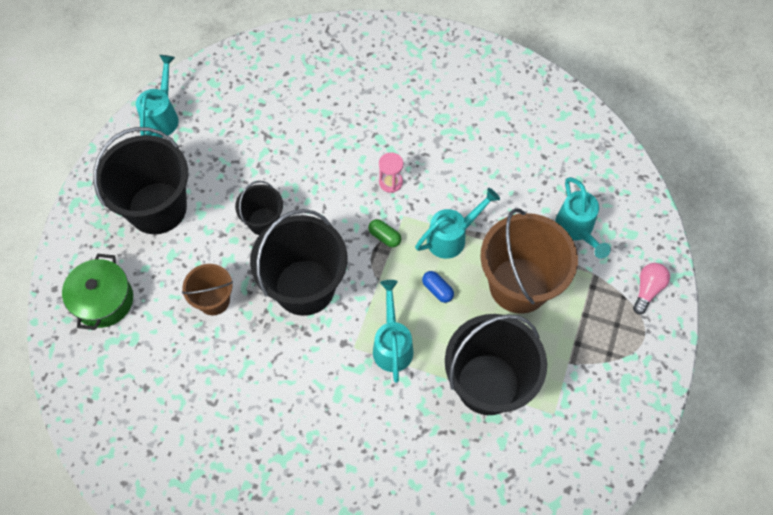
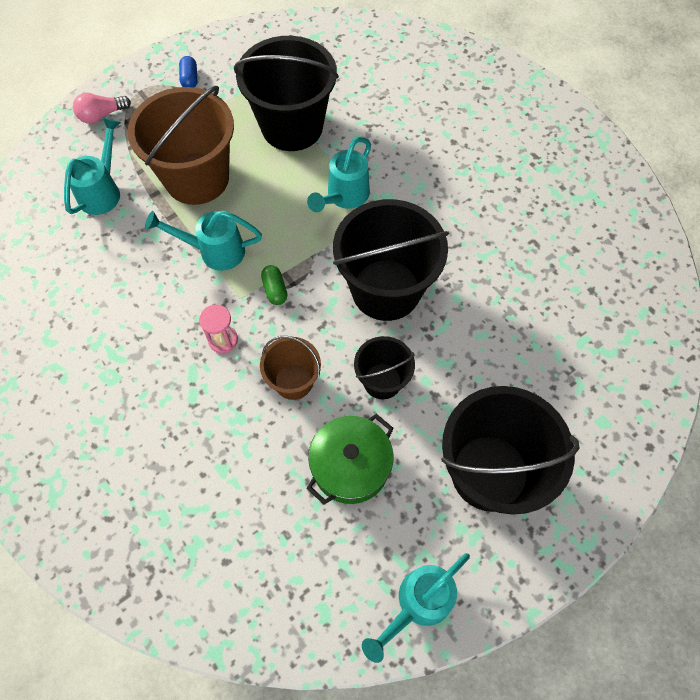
camera: 145 degrees left, 0 degrees up
(103, 300) = (599, 400): green pot -> green pot (350, 466)
(214, 300) = (482, 331): brown bucket -> brown bucket (293, 381)
(437, 290) = (268, 215): blue capsule -> blue capsule (190, 79)

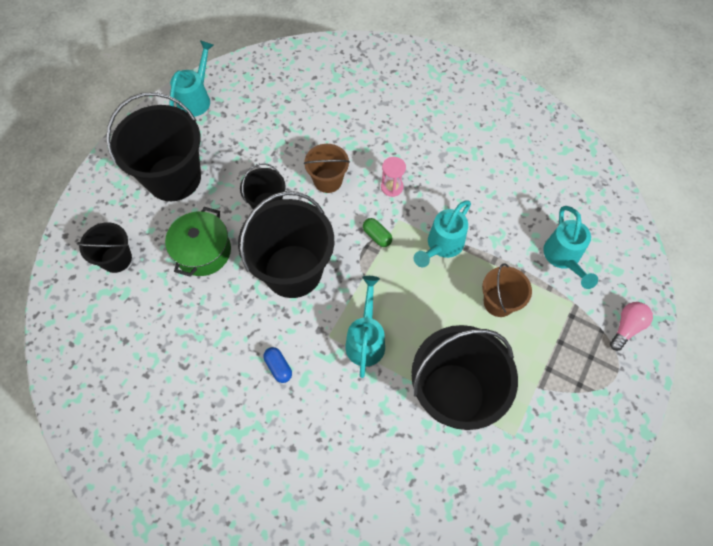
camera: 155 degrees right, 0 degrees up
(190, 79) = (584, 407): blue capsule -> blue capsule (278, 367)
(197, 178) = (499, 302): brown bucket -> brown bucket, size x0.53
(214, 251) = (441, 246): turquoise watering can -> turquoise watering can turned 150 degrees clockwise
(350, 466) = (265, 147): green pot -> green pot (203, 251)
(587, 387) = (116, 259): none -> black bucket

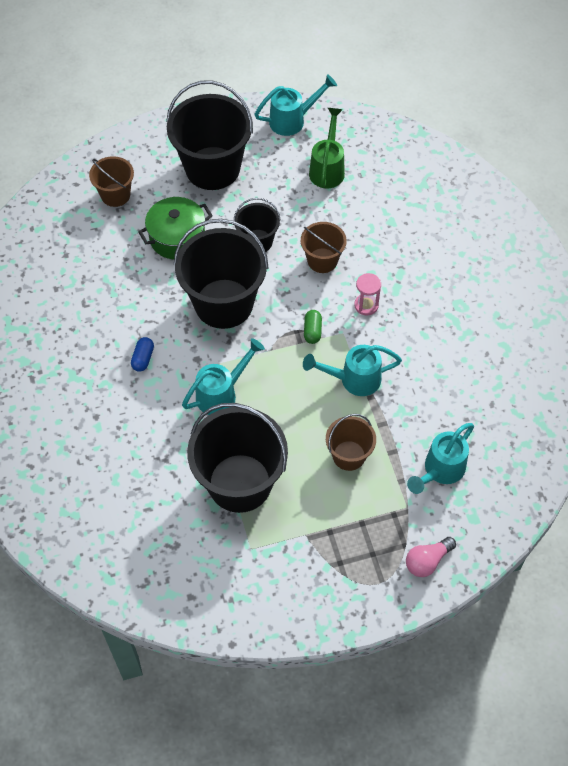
camera: 45 degrees right, 5 degrees down
(116, 259) = (115, 195): black bucket -> brown bucket
(259, 113) = (327, 168): none -> green watering can
(626, 327) = (427, 561): pink light bulb -> pink light bulb turned 150 degrees clockwise

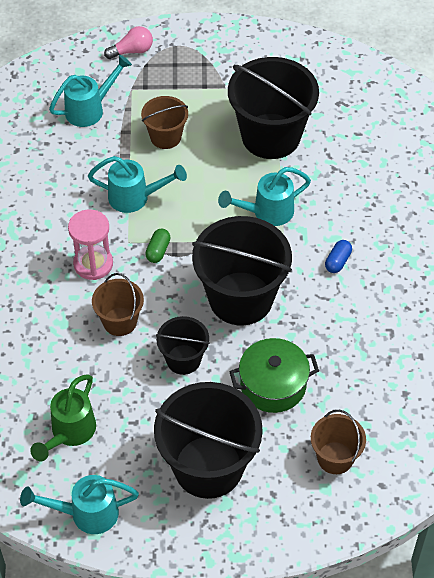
camera: 165 degrees left, 5 degrees down
(366, 305) = (93, 264): pink hourglass -> pink hourglass, size x1.52

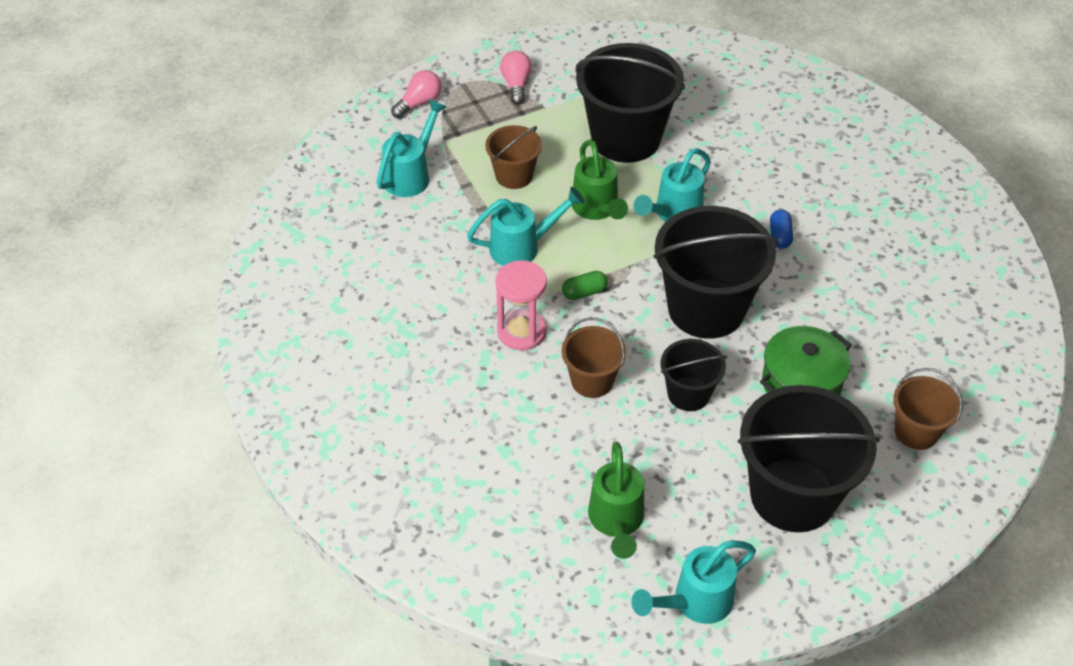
camera: 25 degrees left, 5 degrees down
(158, 251) = (584, 292): green capsule -> green capsule turned 75 degrees clockwise
(211, 187) = (597, 209): none -> green watering can
(215, 61) = (516, 85): none -> pink light bulb

